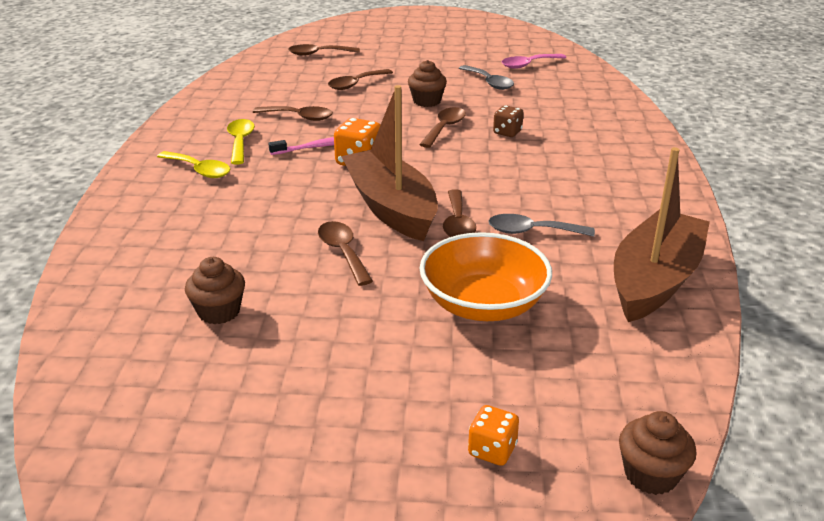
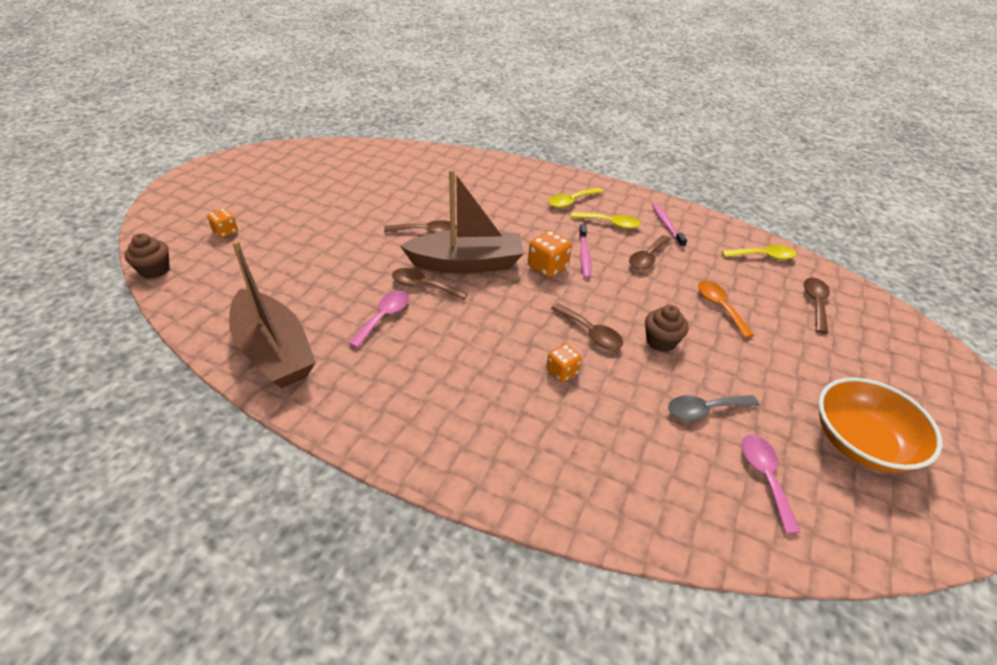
camera: 110 degrees right, 10 degrees up
(219, 312) = (403, 185): brown cupcake -> none
(224, 114) = (666, 225): none -> pink toothbrush
(257, 72) = (763, 256): none -> yellow spoon
(355, 84) = (719, 307): brown spoon -> orange spoon
(483, 304) = (327, 266): orange bowl -> orange bowl (860, 443)
(507, 132) = (562, 372): brown dice -> orange dice
(532, 231) = (384, 317): grey spoon -> pink spoon

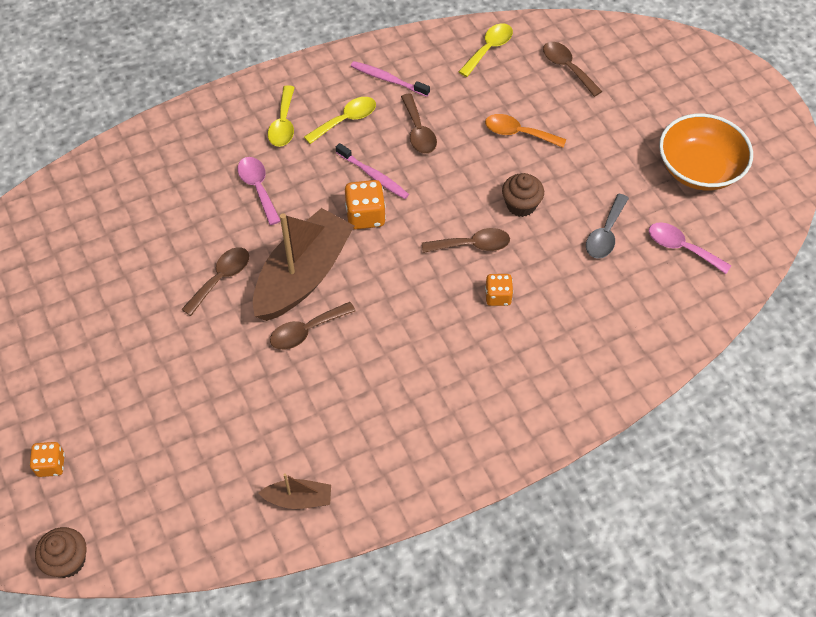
camera: 50 degrees left, 15 degrees up
(274, 351) = (298, 499): brown boat -> brown boat, size x0.46
(384, 317) = (324, 387): pink spoon -> pink spoon (258, 188)

